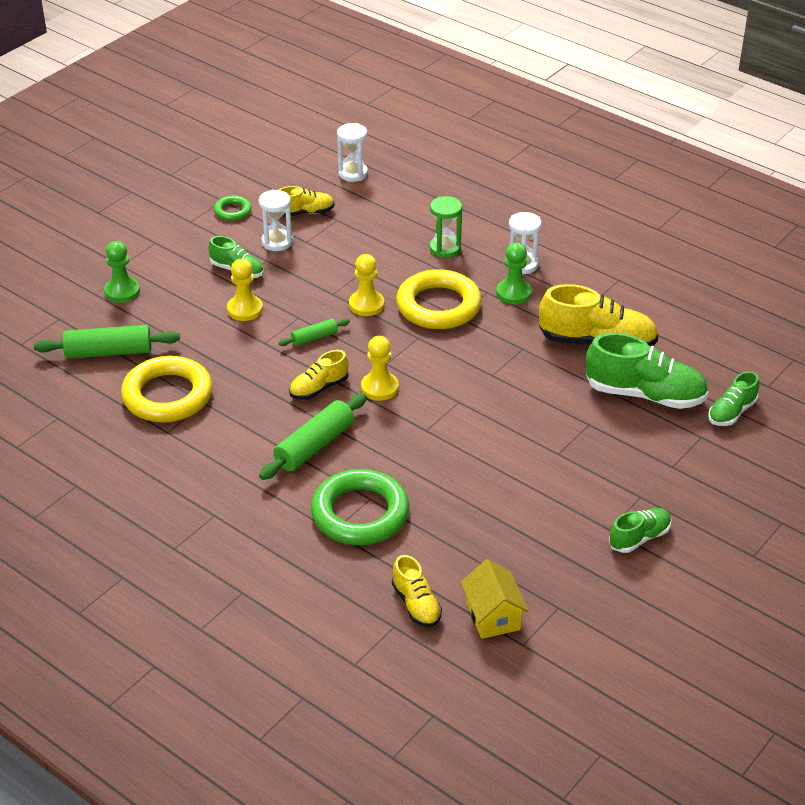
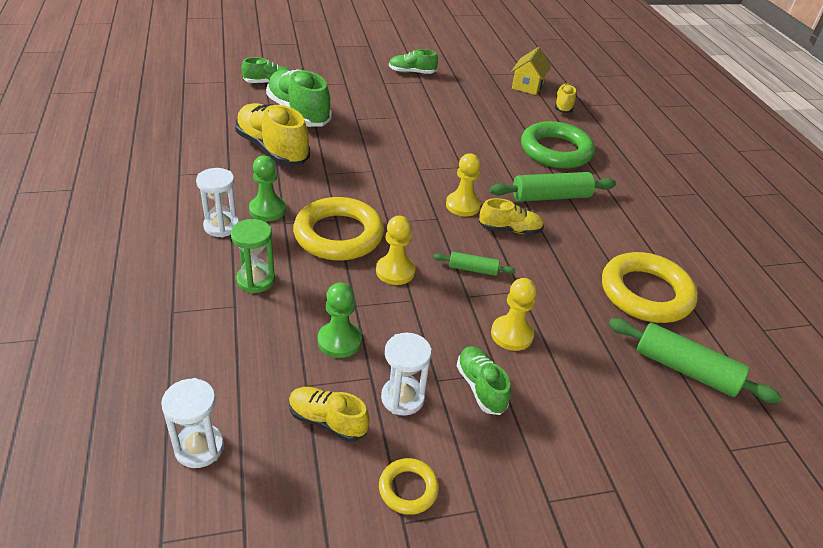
camera: 145 degrees left, 0 degrees up
(122, 291) = (634, 443): green pawn -> green pawn (339, 341)
(232, 211) = (408, 489): green ring -> yellow ring

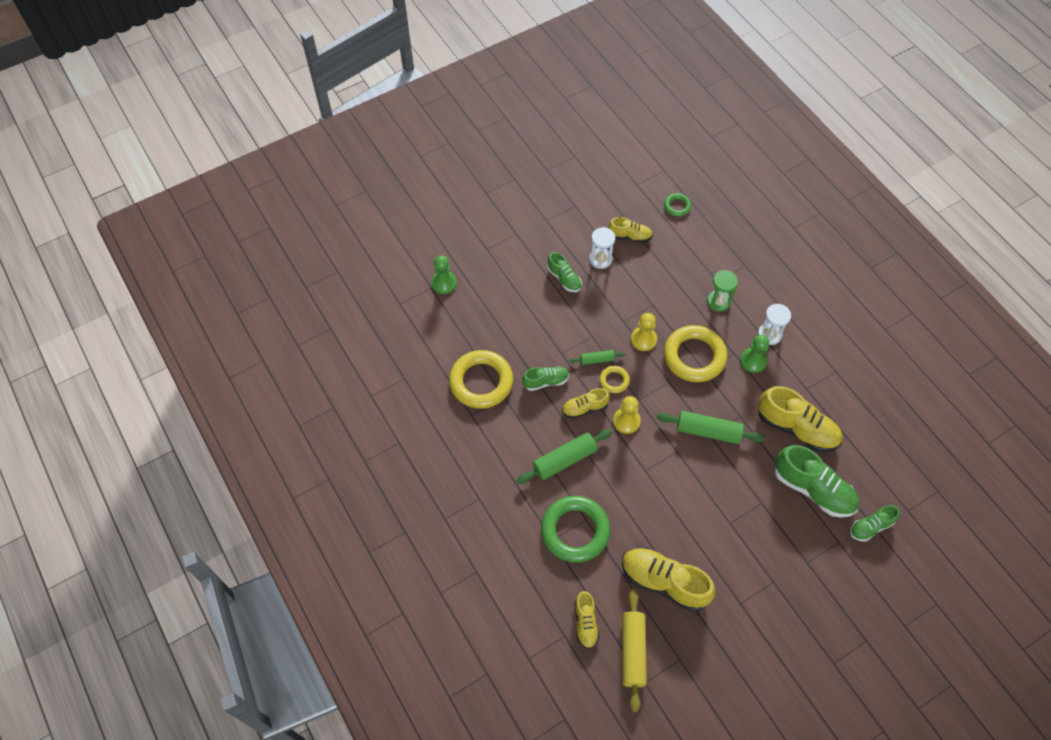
camera: 165 degrees right, 20 degrees up
(199, 447) = (677, 206): white hourglass -> green ring
(339, 341) = (648, 279): green pawn -> green pawn (444, 283)
(408, 489) = (579, 219): yellow ring -> yellow ring (614, 380)
(412, 72) = (758, 619): green shoe -> green shoe (545, 381)
(482, 106) = (664, 582): none -> yellow shoe
(512, 334) = (557, 318): yellow pawn -> none
(527, 85) = (633, 651): yellow house -> yellow rolling pin
(685, 369) = (454, 329): green rolling pin -> green rolling pin (708, 431)

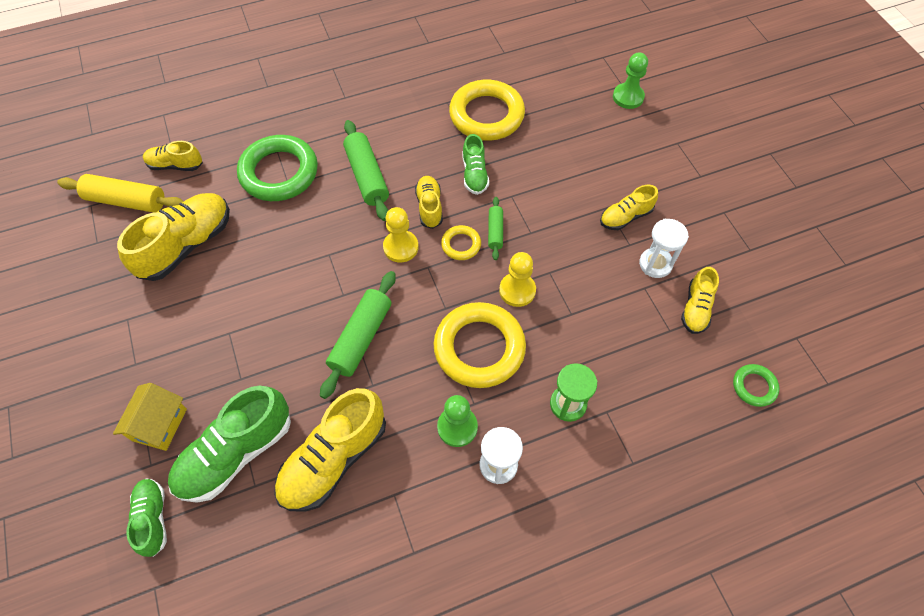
camera: 100 degrees right, 0 degrees up
(564, 278) = (625, 216): green shoe -> yellow shoe
(811, 546) = (159, 424): none -> yellow house

